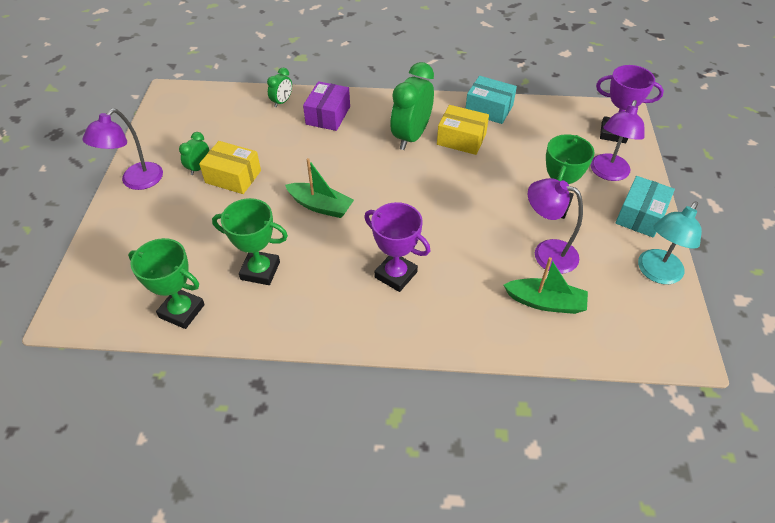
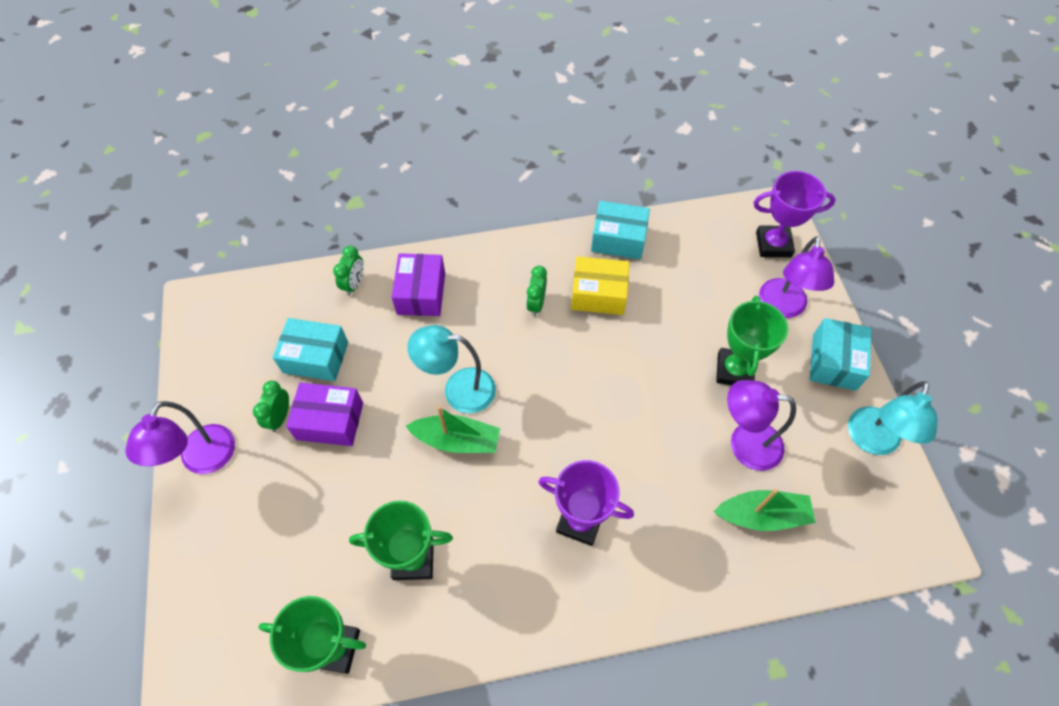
camera: 15 degrees left, 10 degrees up
(233, 177) = (330, 421): yellow box -> purple box
(238, 138) = (315, 357): none -> turquoise box
(333, 176) = (458, 389): none -> turquoise lamp
(411, 136) = (536, 304): green clock -> green clock, size x0.49

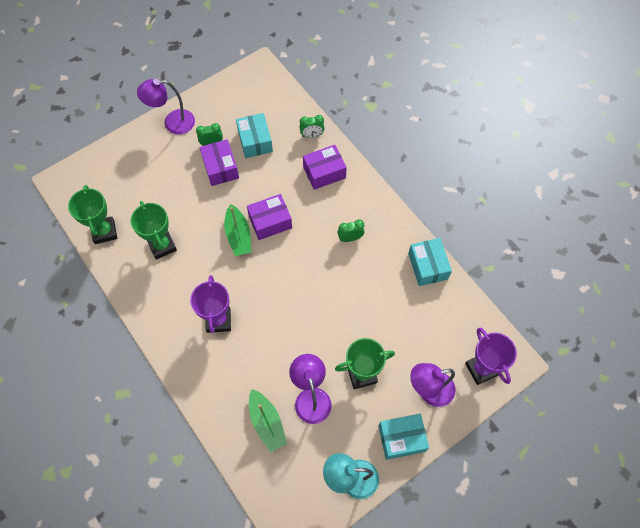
camera: 65 degrees right, 5 degrees up
(458, 389) = (270, 222): turquoise lamp -> purple box
(598, 294) = (377, 271): yellow box -> none

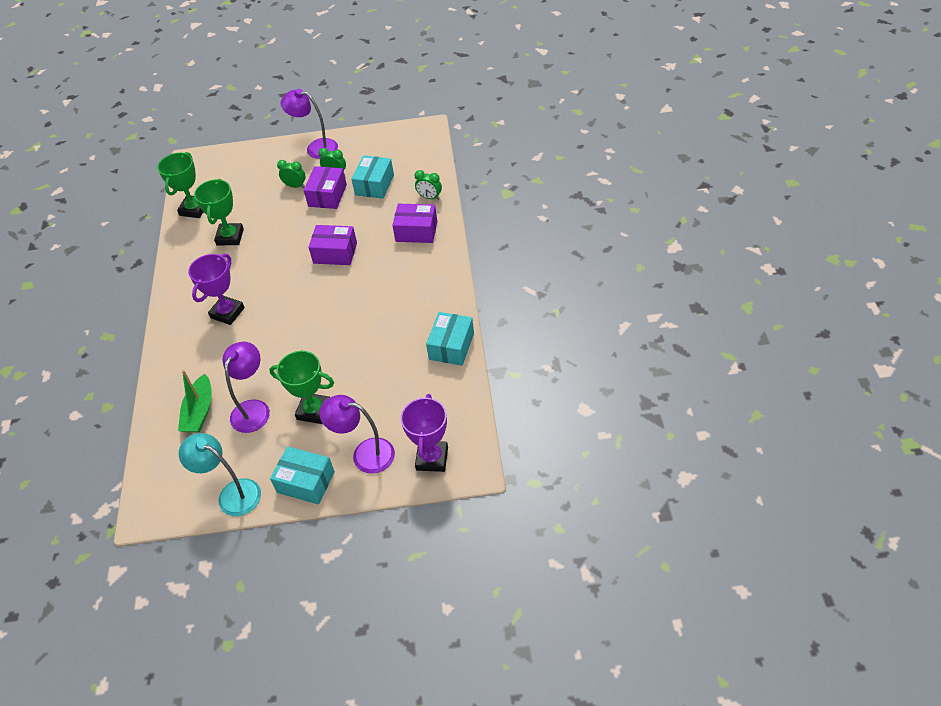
camera: 35 degrees right, 15 degrees down
(238, 235) = (299, 253): green boat -> none
(350, 238) = (396, 293): green clock -> green clock (295, 186)

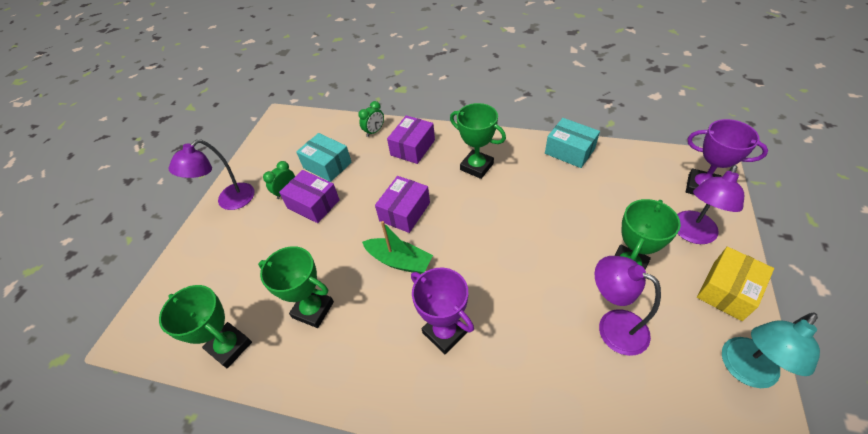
camera: 70 degrees left, 0 degrees up
(199, 411) = (605, 391): green boat -> green boat (399, 261)
(295, 186) = (275, 229): green clock -> none
(306, 482) = (727, 290): turquoise box -> yellow box
(405, 283) = (476, 166): none -> green trophy

